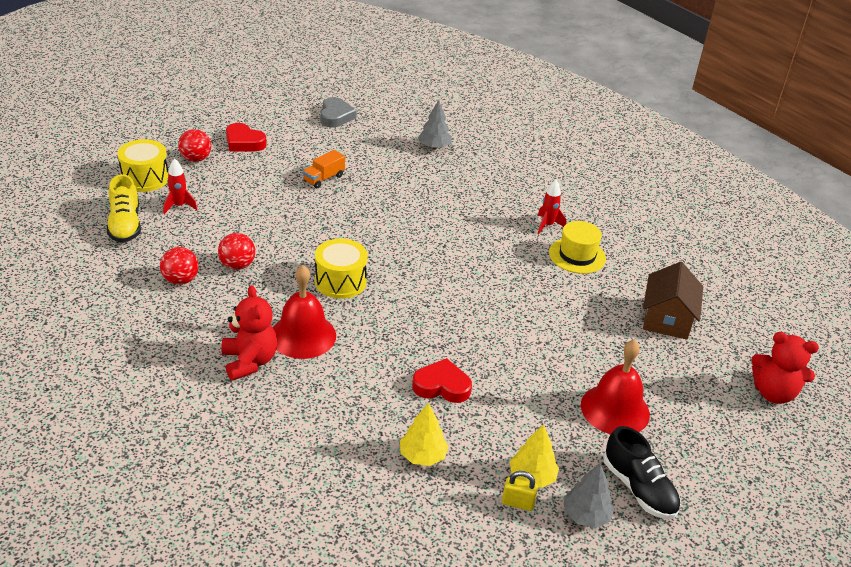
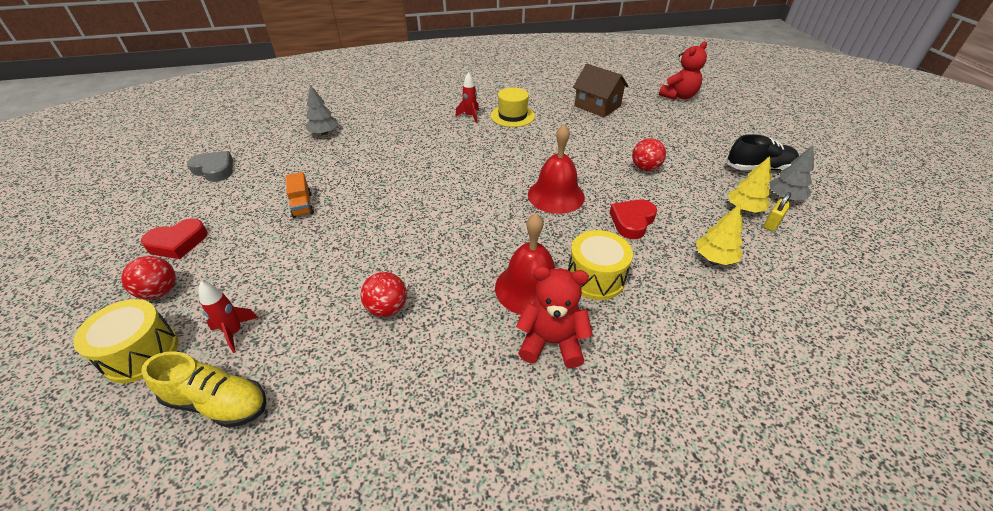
camera: 60 degrees left, 5 degrees up
(180, 280) = (376, 369): red ball -> red ball (645, 168)
(340, 281) = (465, 239): yellow drum -> yellow drum (595, 278)
(615, 409) = (680, 152): red bell -> red bell (556, 195)

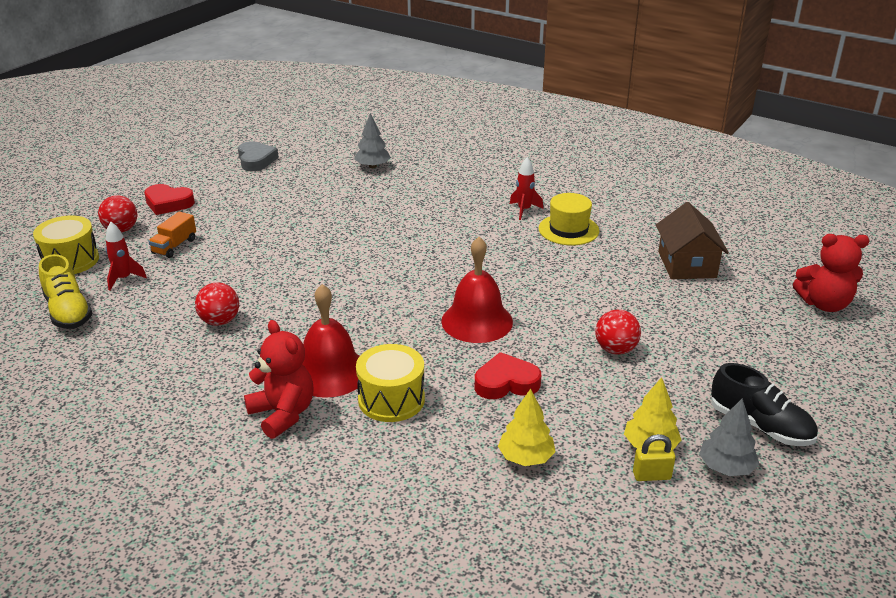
camera: 45 degrees right, 10 degrees down
(302, 205) = (273, 218): orange truck -> orange truck (174, 246)

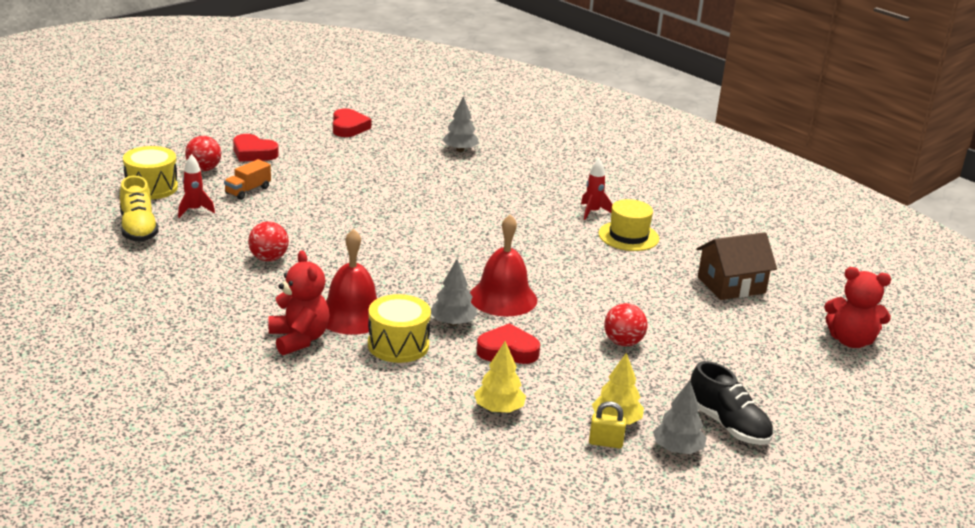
camera: 10 degrees right, 5 degrees down
(256, 160) = (348, 127): grey heart -> red heart
(437, 360) = (452, 323): none -> grey tree
(686, 264) = (731, 285): brown house -> brown house turned 60 degrees clockwise

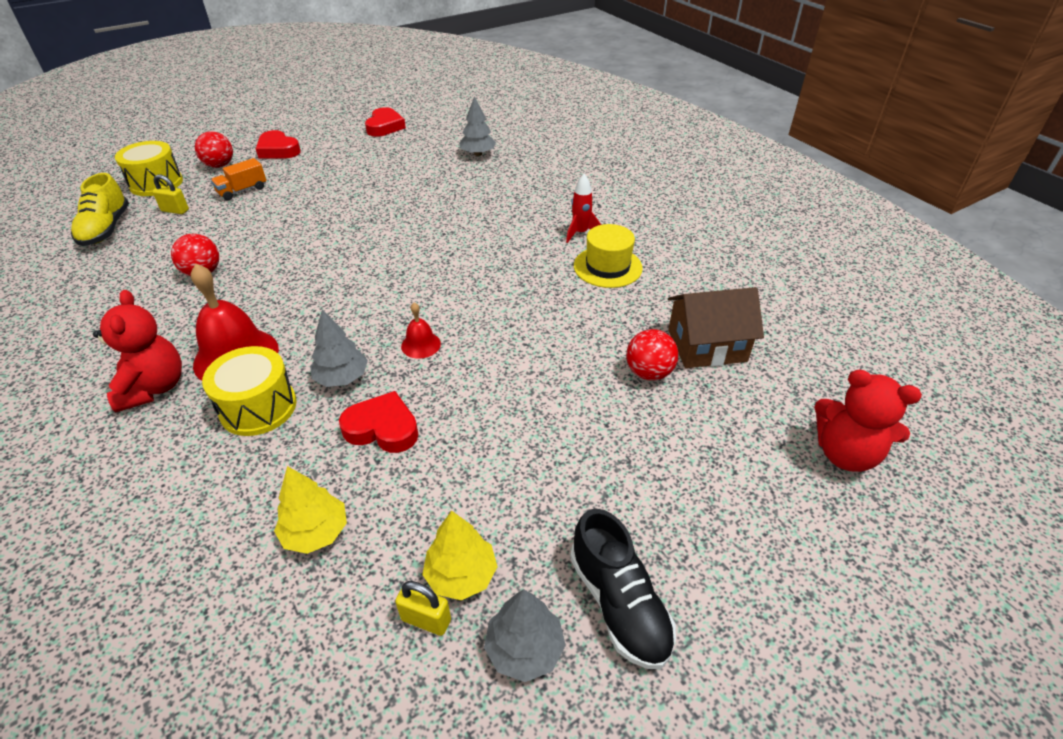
camera: 15 degrees right, 15 degrees up
(194, 210) = (175, 210): red rocket -> yellow padlock
(503, 298) = (421, 345): red bell -> red bell, size x0.49
(623, 342) = (533, 428): red ball -> red ball (649, 373)

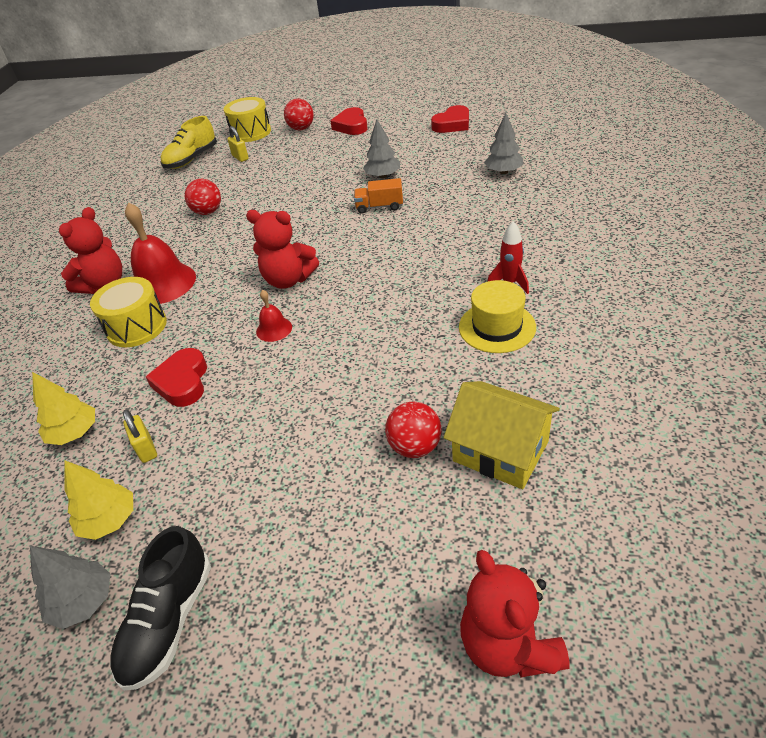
camera: 45 degrees right, 0 degrees up
(242, 191) = (294, 154): orange truck -> orange truck (379, 207)
(342, 378) = (200, 330): grey tree -> grey tree (383, 176)
(382, 300) = (288, 280): none -> red teddy bear
(382, 428) = (182, 382): red heart -> red heart turned 150 degrees counterclockwise
(426, 620) = (60, 536): yellow padlock -> yellow padlock (146, 449)
(707, 345) = (500, 451): brown house -> yellow house

